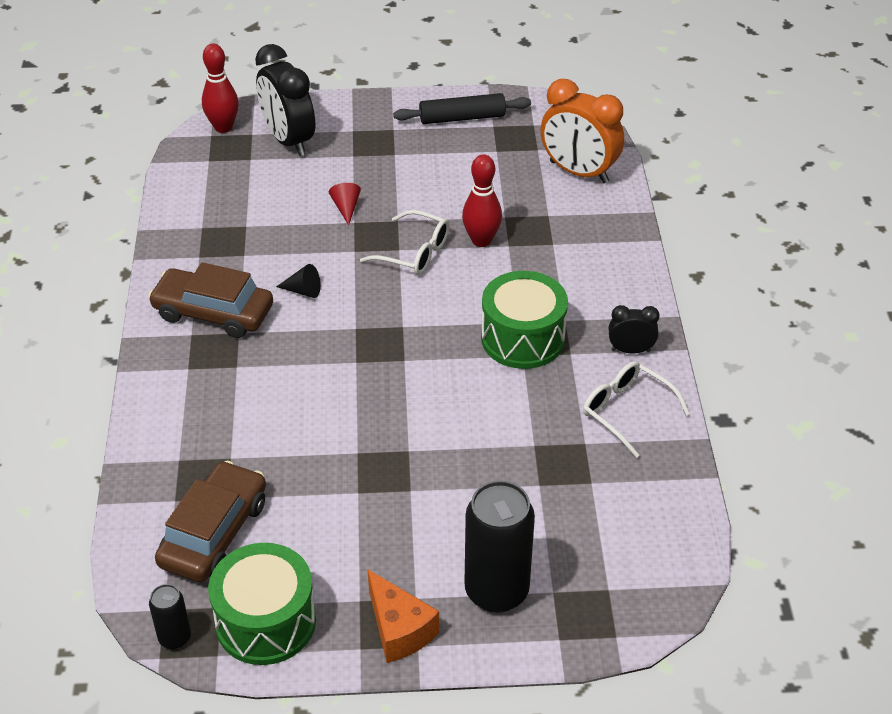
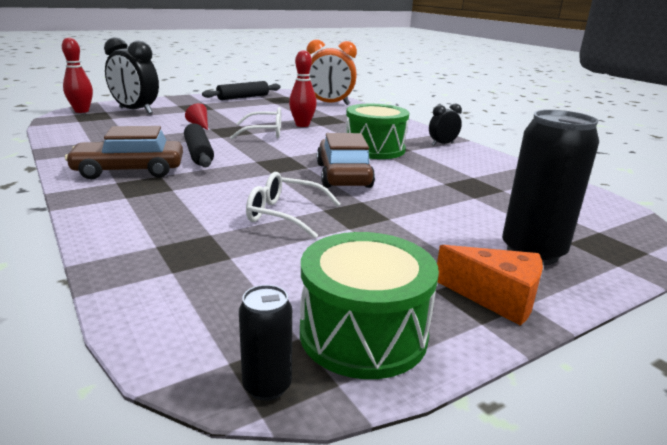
camera: 30 degrees left, 20 degrees down
(214, 533) = (237, 283): brown car -> brown car (343, 175)
(303, 291) = (198, 153): black cone -> black rolling pin
(626, 411) = (476, 162): white glasses -> white glasses (284, 214)

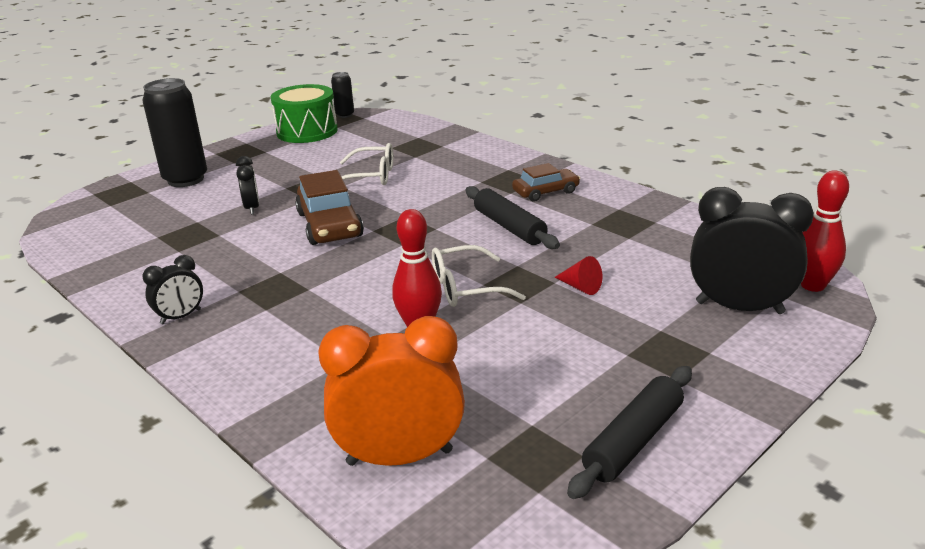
camera: 170 degrees right, 5 degrees up
(129, 170) = (545, 192): brown car -> brown car, size x0.62
(374, 149) = (292, 280): green drum -> none
(422, 200) = (252, 208): none -> black clock
(496, 298) = (231, 152): orange cheese -> none

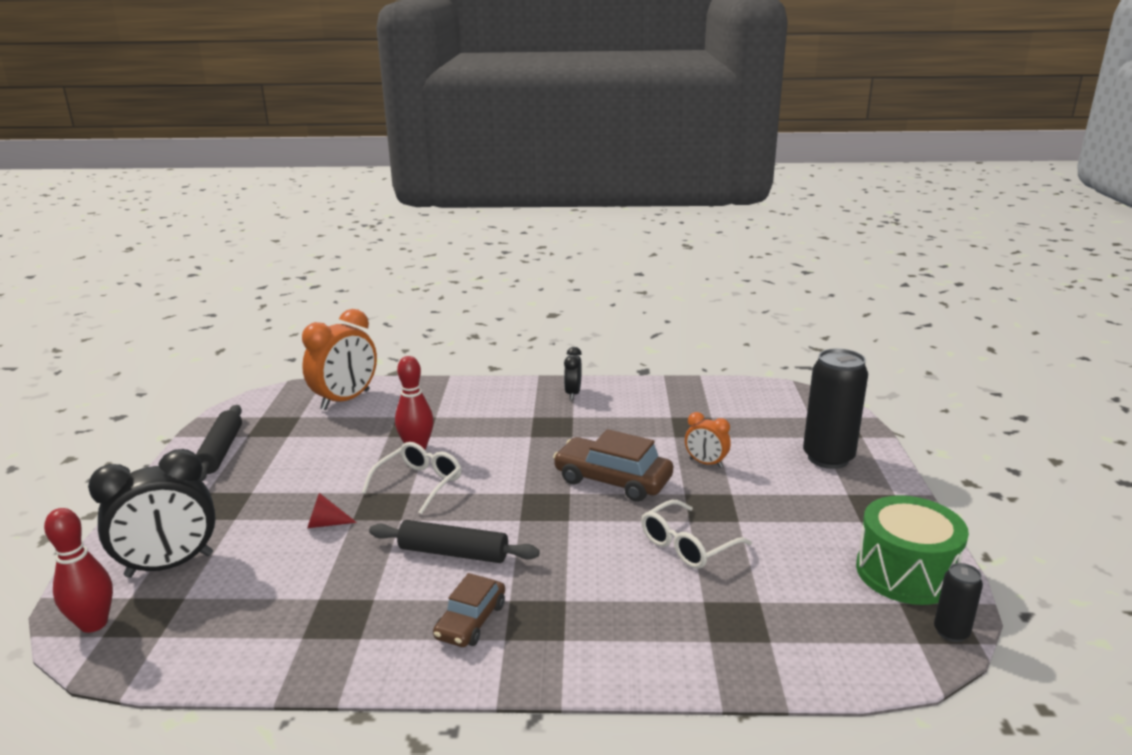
camera: 135 degrees right, 5 degrees down
(252, 208) = (706, 463): black clock -> orange clock

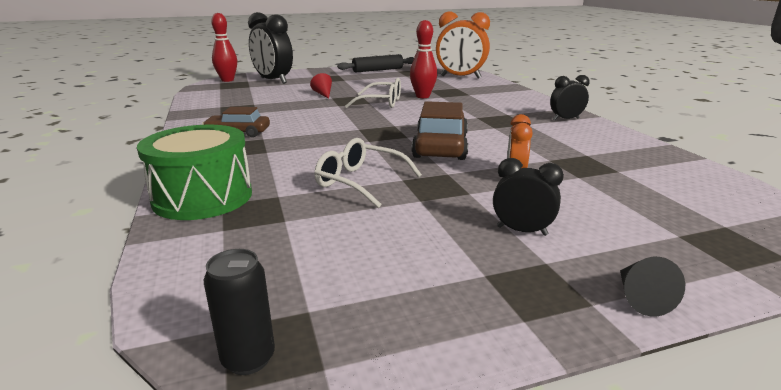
camera: 70 degrees right, 0 degrees up
(453, 553) = (308, 120): black rolling pin -> none
(803, 489) = (522, 231): none -> black clock
(828, 458) = (625, 243): black can -> none
(890, 477) = (640, 298): none -> black cone
(905, 573) = (379, 315): green drum -> green drum (203, 197)

